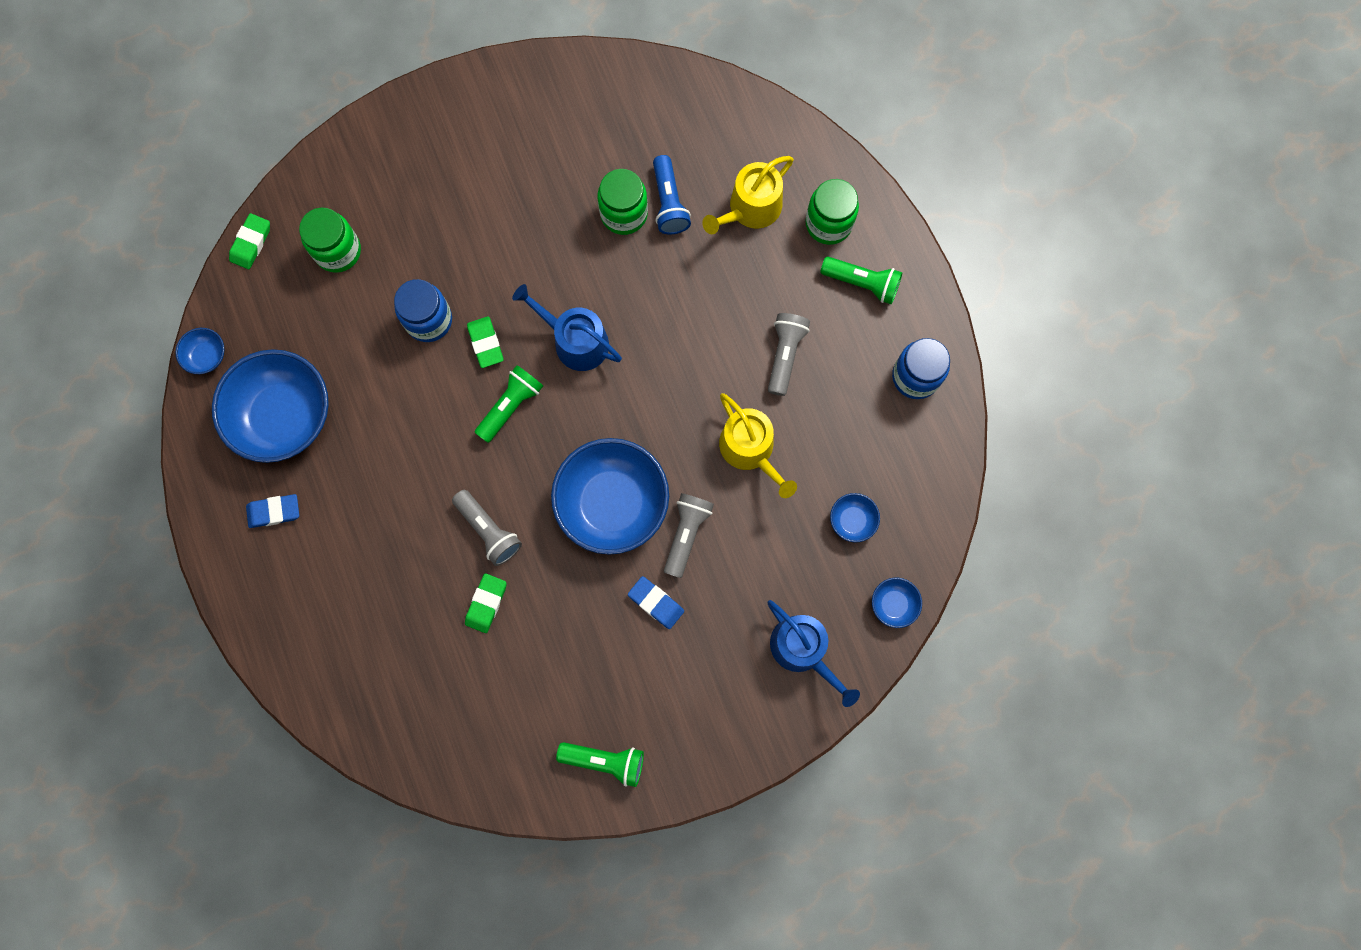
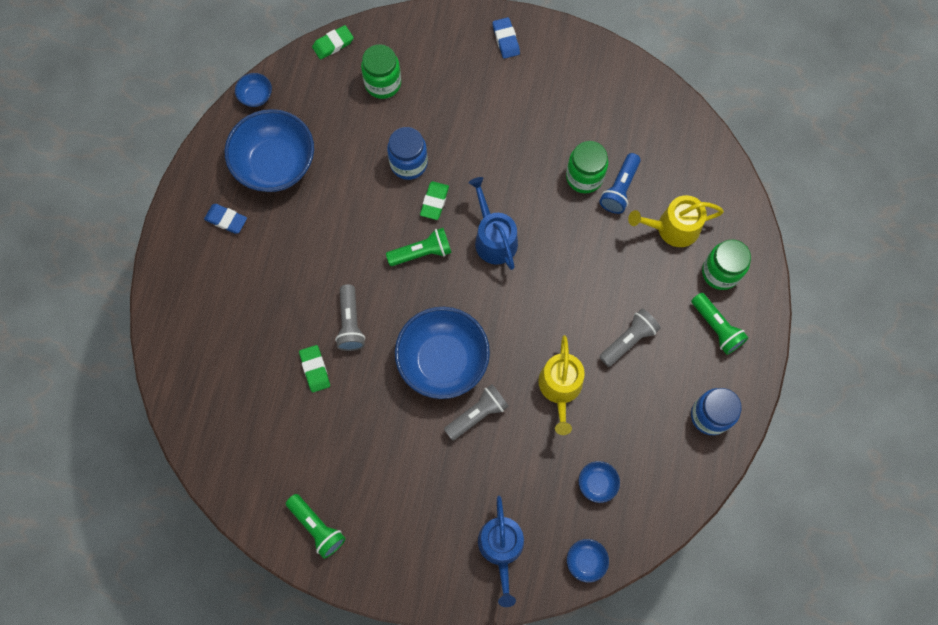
camera: 35 degrees right, 5 degrees down
(486, 603) = (315, 369): green eraser -> green eraser turned 75 degrees counterclockwise
(656, 603) = (425, 446): blue eraser -> blue eraser (506, 40)

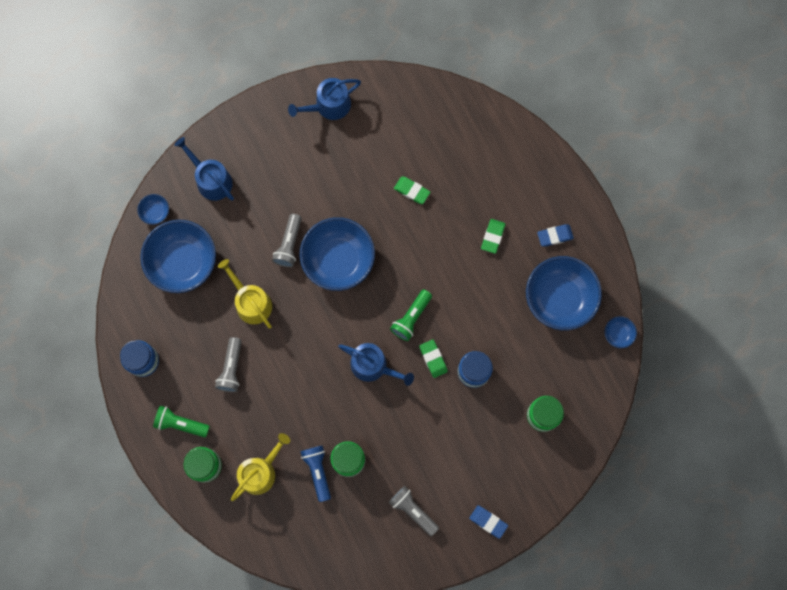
camera: 140 degrees right, 5 degrees up
(317, 527) = (328, 106): green flashlight -> blue watering can
(333, 44) = (603, 416): green eraser -> green eraser (492, 237)
(350, 323) = (416, 236): grey flashlight -> grey flashlight (413, 510)
(597, 483) = (183, 262): blue bowl -> blue bowl, size x2.32

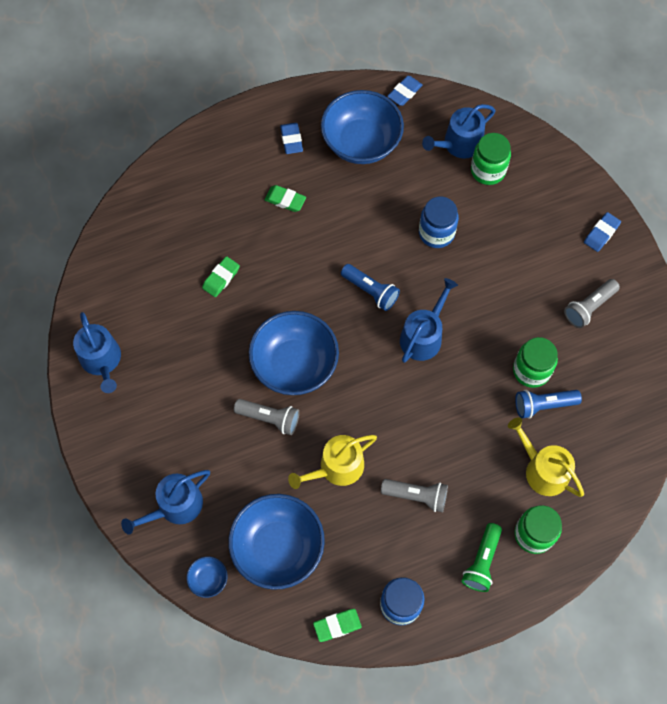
camera: 85 degrees left, 10 degrees down
(411, 318) = (370, 291): green flashlight -> blue flashlight
(433, 359) = (419, 272): green eraser -> green eraser (337, 625)
(568, 387) = (458, 144): none -> blue watering can
(618, 334) = (404, 92): blue bowl -> blue eraser

